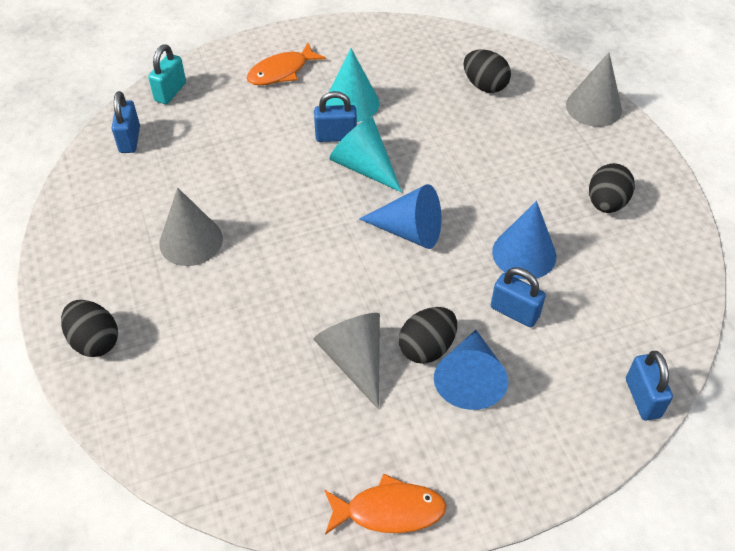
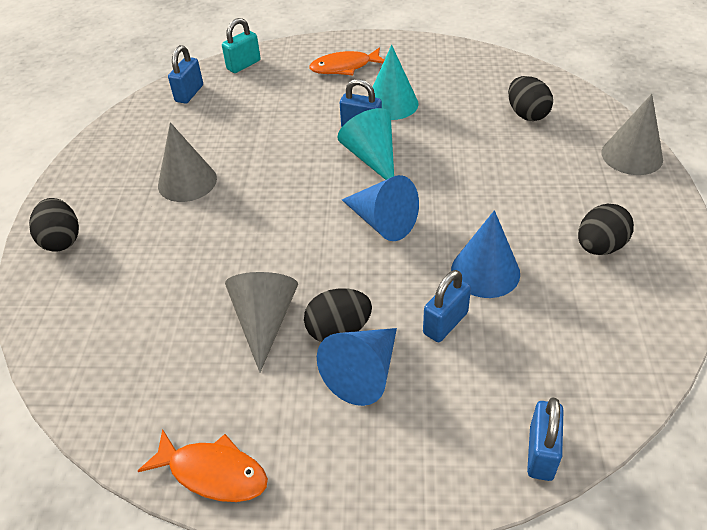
camera: 25 degrees right, 5 degrees down
(514, 312) = (445, 323): blue padlock -> blue padlock turned 75 degrees clockwise

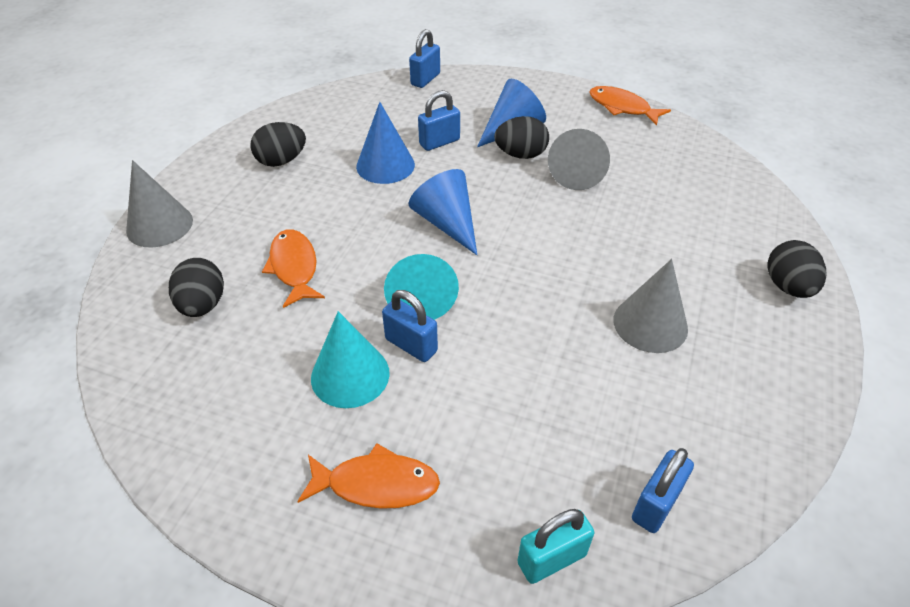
camera: 165 degrees left, 0 degrees up
(486, 153) = (294, 267): none -> orange fish

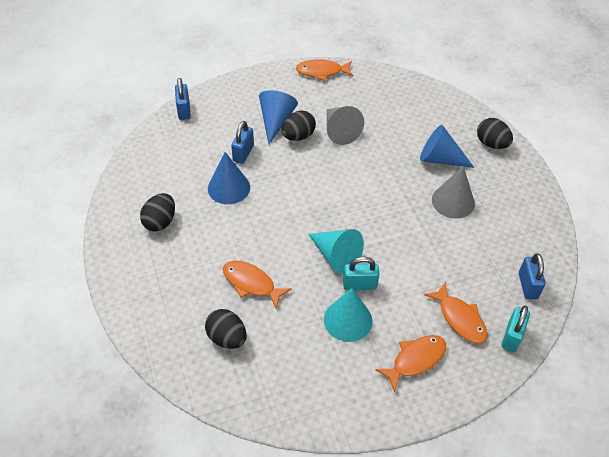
camera: 40 degrees left, 5 degrees up
(159, 225) = (136, 310): grey cone -> none
(411, 345) = (359, 285): blue padlock -> turquoise padlock
(447, 223) = (304, 204): blue cone -> blue cone (439, 159)
(498, 476) = (460, 318): none -> orange fish

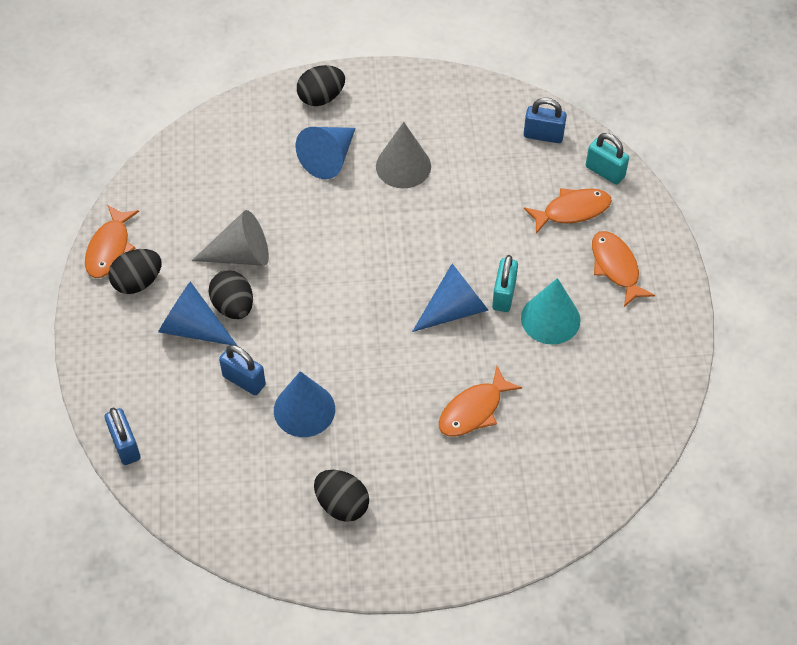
camera: 75 degrees left, 5 degrees up
(184, 110) = (125, 445): blue padlock -> blue padlock turned 60 degrees clockwise
(227, 338) = (548, 450): black egg -> black egg (138, 282)
(336, 256) = (455, 309): turquoise cone -> blue cone

